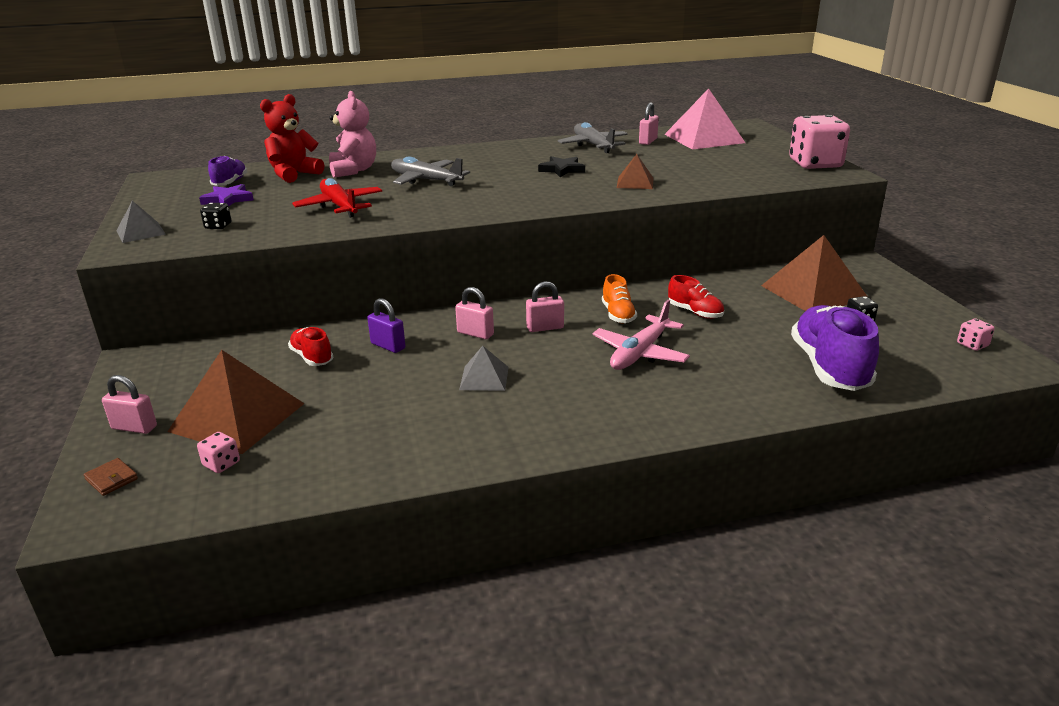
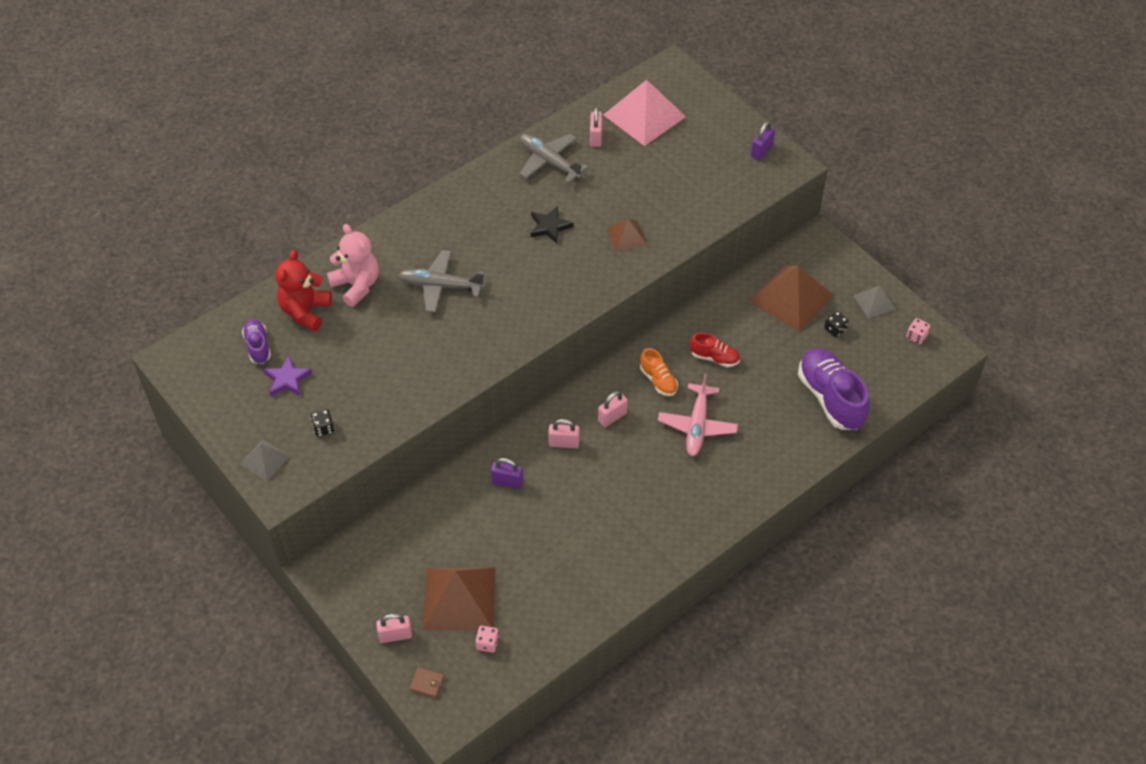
camera: 25 degrees left, 25 degrees up
(312, 357) = (460, 516): red shoe -> none
(340, 206) = (401, 360): red plane -> none
(484, 378) = (603, 494): grey pyramid -> grey pyramid (874, 302)
(815, 164) = (761, 151): pink dice -> purple padlock

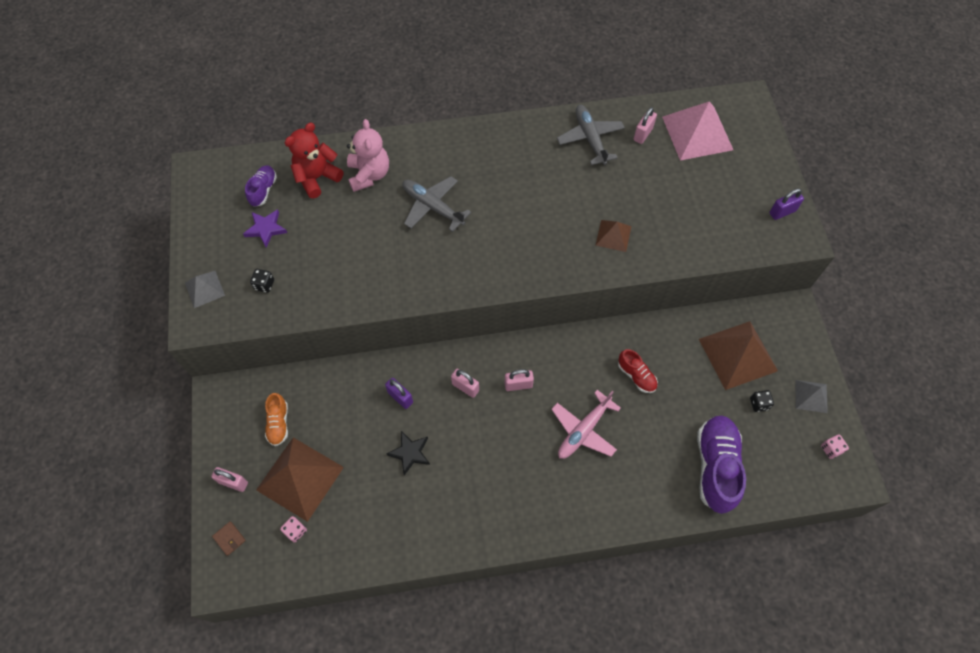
camera: 30 degrees right, 10 degrees up
(549, 226) = (554, 196): black star -> black star (410, 453)
(658, 380) = (576, 372): orange shoe -> orange shoe (278, 423)

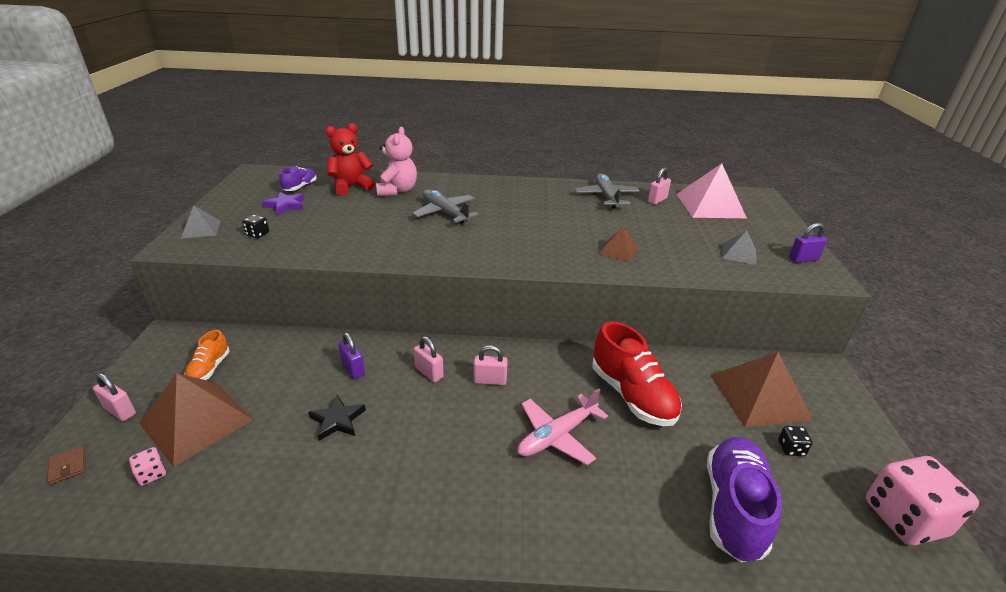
camera: 10 degrees right, 30 degrees down
(636, 376) = (632, 395): red shoe -> red shoe, size x1.91
(811, 396) = (862, 452): grey pyramid -> grey pyramid (739, 254)
(831, 449) = (904, 518): pink dice -> pink dice, size x2.38

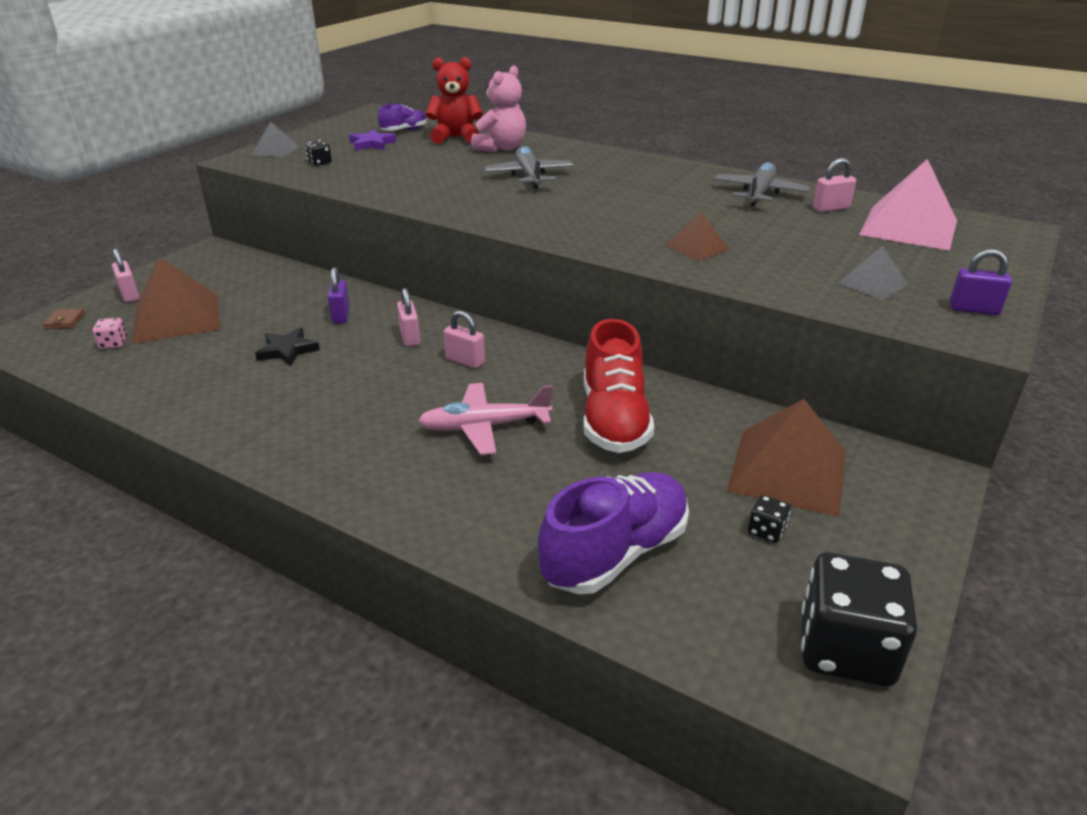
camera: 30 degrees right, 0 degrees up
(209, 368) = (221, 283): orange shoe -> none
(904, 518) = (845, 649): pink dice -> black dice

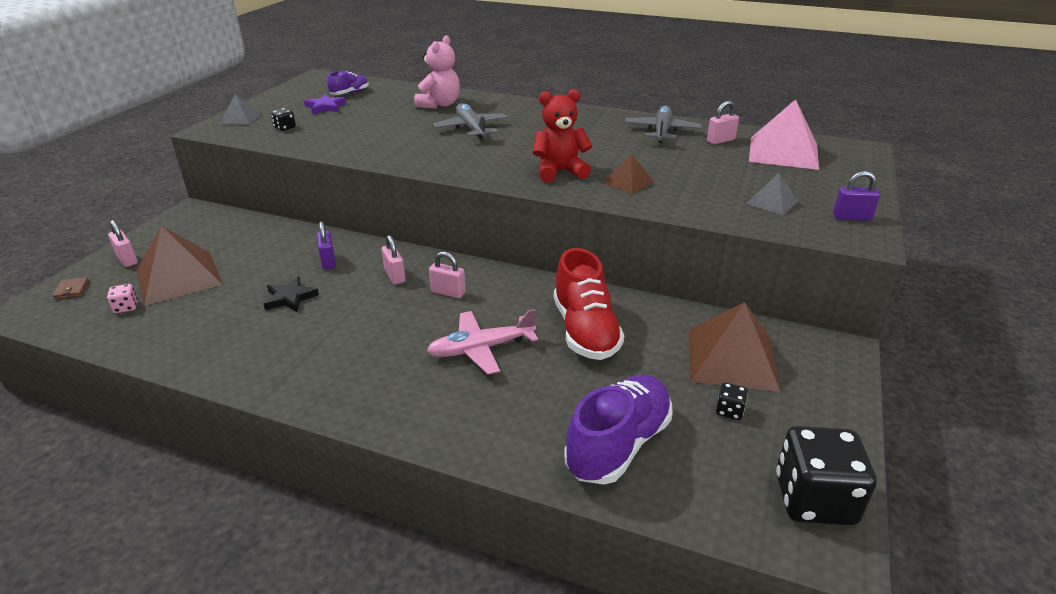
camera: 10 degrees left, 0 degrees up
(456, 138) = (397, 97): red teddy bear -> red teddy bear (559, 172)

